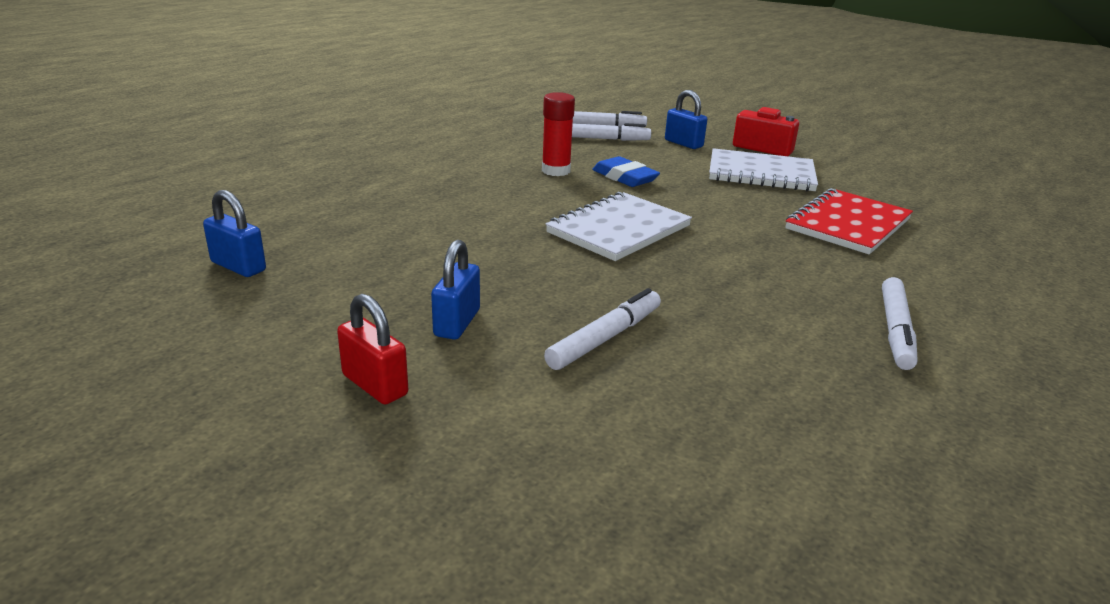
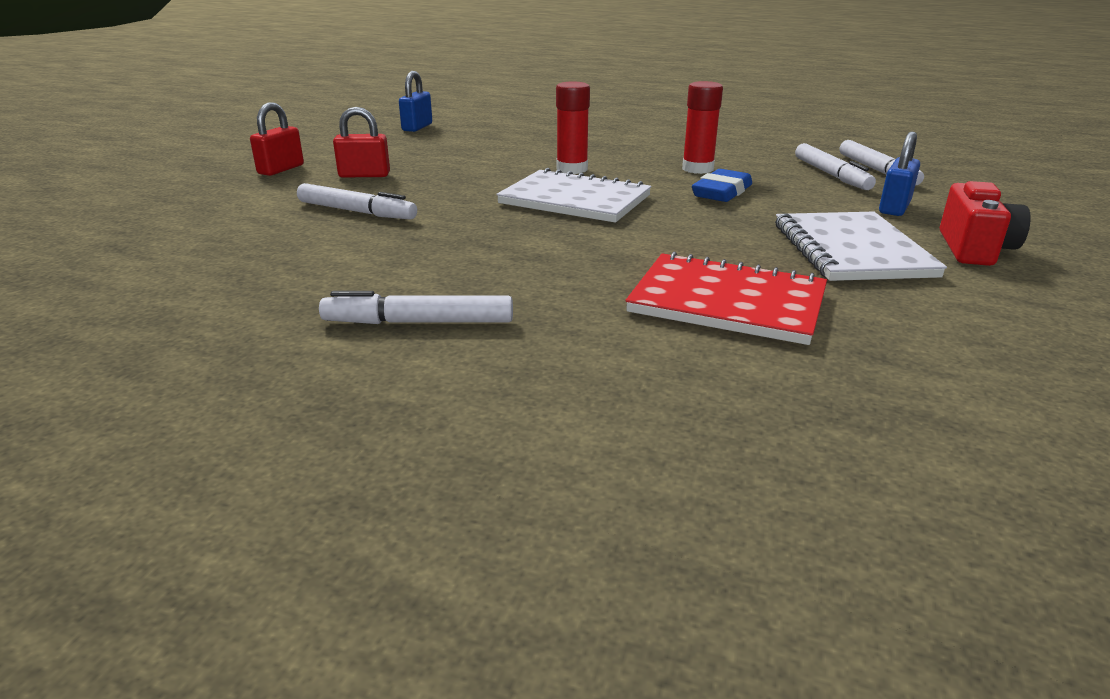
camera: 75 degrees right, 0 degrees up
(457, 323) = (364, 175): blue padlock -> red padlock
(520, 214) = (572, 169): none -> red glue stick

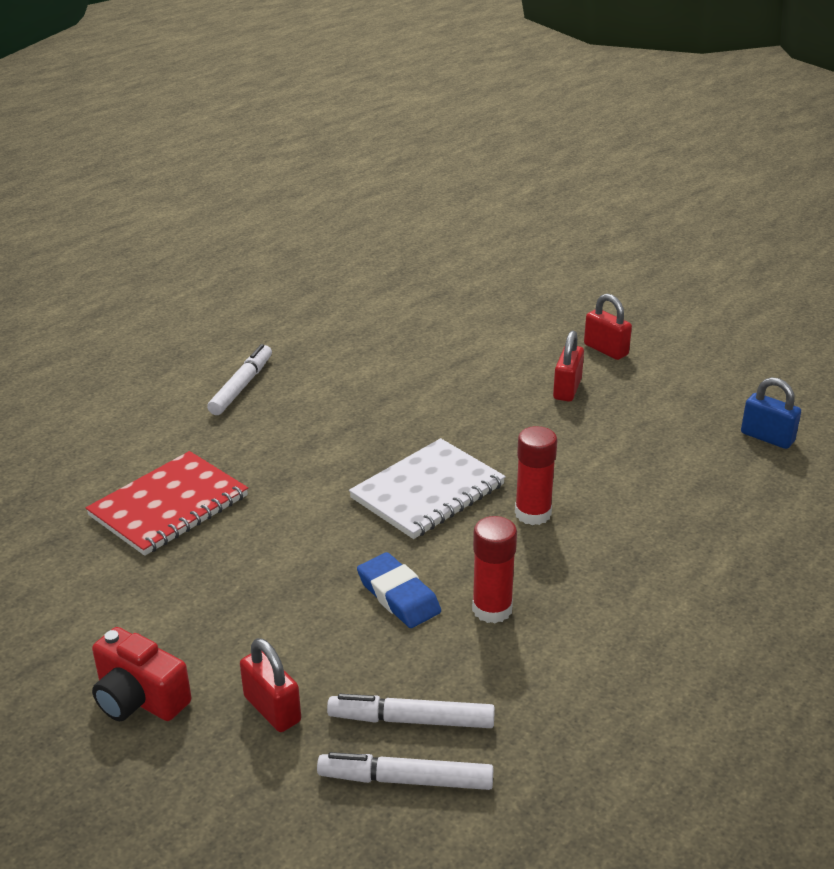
camera: 110 degrees right, 5 degrees up
(357, 212) = (460, 379): white marker -> none
(851, 250) = (199, 613): white notebook -> none
(894, 208) = (272, 709): blue padlock -> red padlock

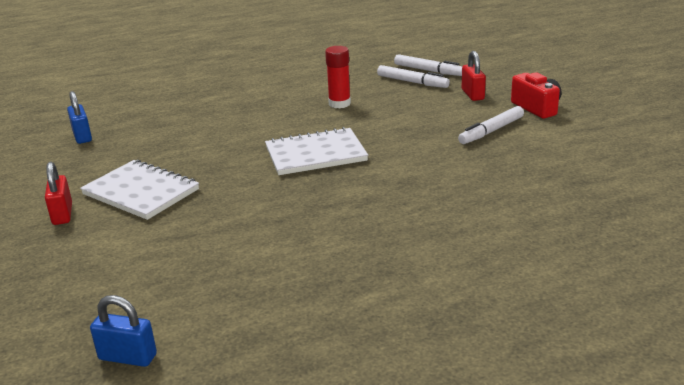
camera: 150 degrees left, 5 degrees down
(169, 506) = (494, 183): red notebook -> none
(242, 386) = (388, 263): white marker -> white marker (491, 131)
(387, 284) = (128, 357): none -> blue padlock
(398, 595) = (380, 116): blue eraser -> none
(533, 513) = (269, 132): red glue stick -> none
(567, 389) = (141, 192): red padlock -> white notebook

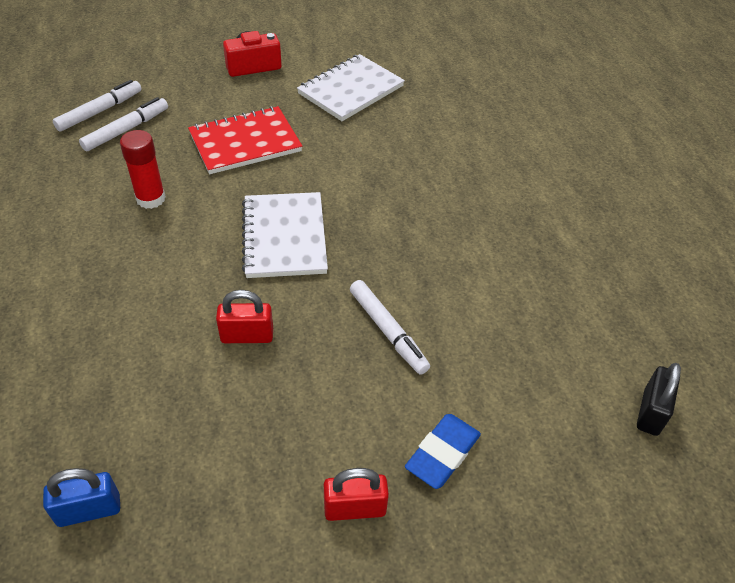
camera: 85 degrees left, 20 degrees up
(100, 244) = (442, 453): none -> blue eraser
(128, 357) = (650, 412): blue padlock -> black padlock
(141, 192) = (320, 414): white notebook -> white notebook (351, 90)
(424, 122) = (245, 143): none -> red notebook
(472, 94) = (193, 96): red padlock -> red padlock (247, 336)
(491, 131) = (290, 105): white marker -> white marker (388, 331)

